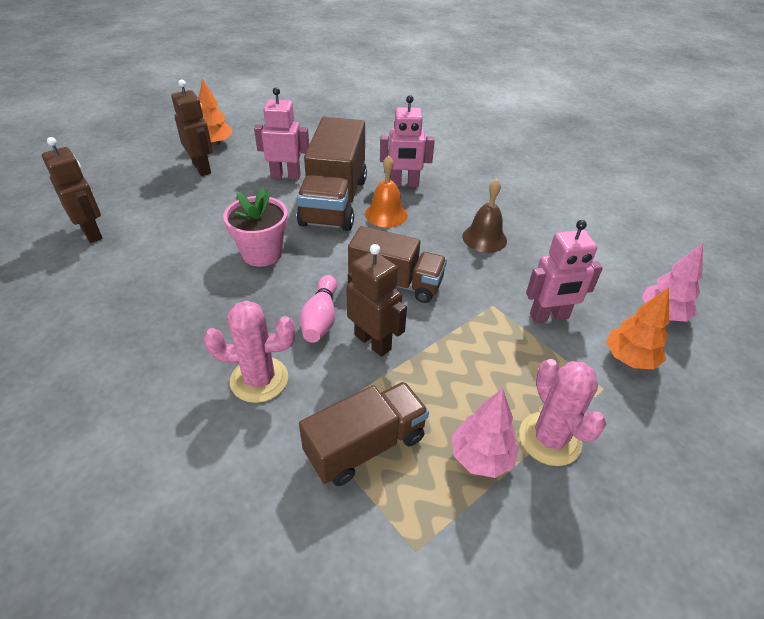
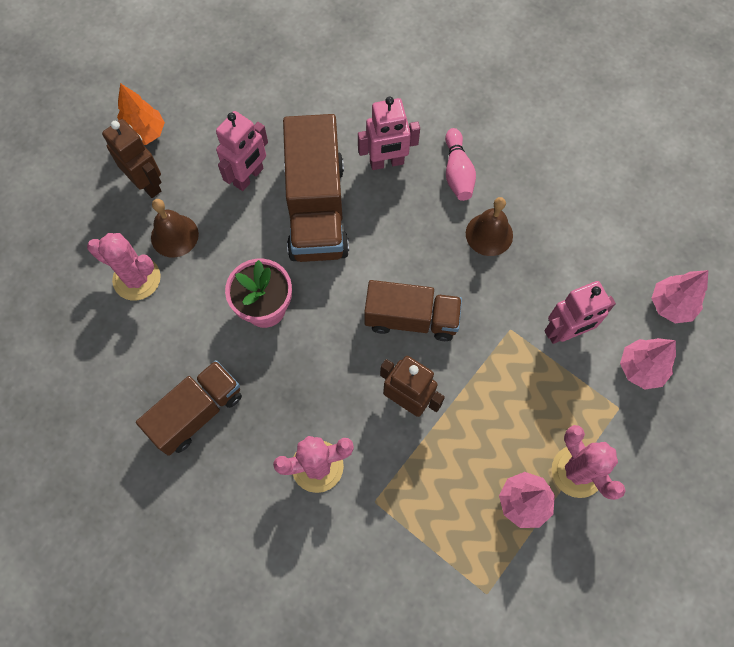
camera: 10 degrees left, 25 degrees up
(92, 232) = (73, 316): brown robot -> none
(160, 218) = (137, 279): none -> pink cactus
(207, 199) = (174, 235): none -> brown bell
(286, 176) = (249, 177): pink robot -> pink robot turned 135 degrees clockwise
(321, 318) = (351, 383): pink bowling pin -> pink bowling pin (457, 172)
(365, 446) = (427, 513): brown truck -> brown truck (197, 413)
(386, 214) = (378, 218): orange bell -> none
(629, 359) = (640, 368): orange tree -> pink tree

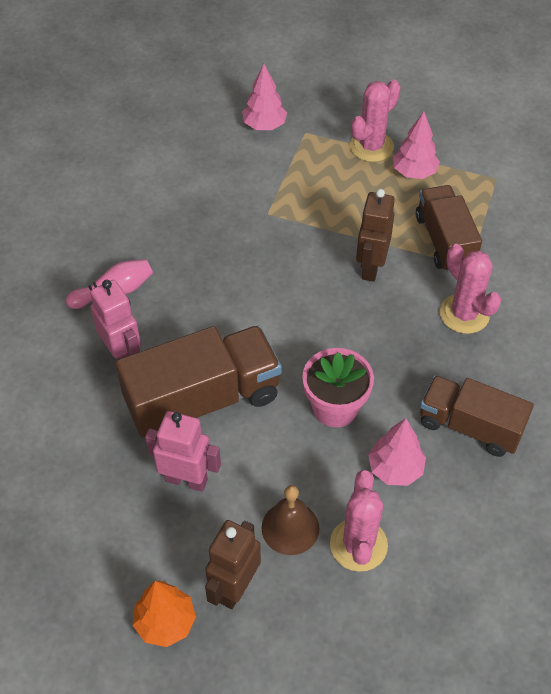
camera: 110 degrees left, 15 degrees down
(411, 319) = (291, 285): brown truck -> brown truck (444, 241)
(489, 234) = (176, 250): brown bell -> none
(565, 332) = (254, 177): pink robot -> none
(671, 305) = (197, 117): pink tree -> pink tree (395, 469)

